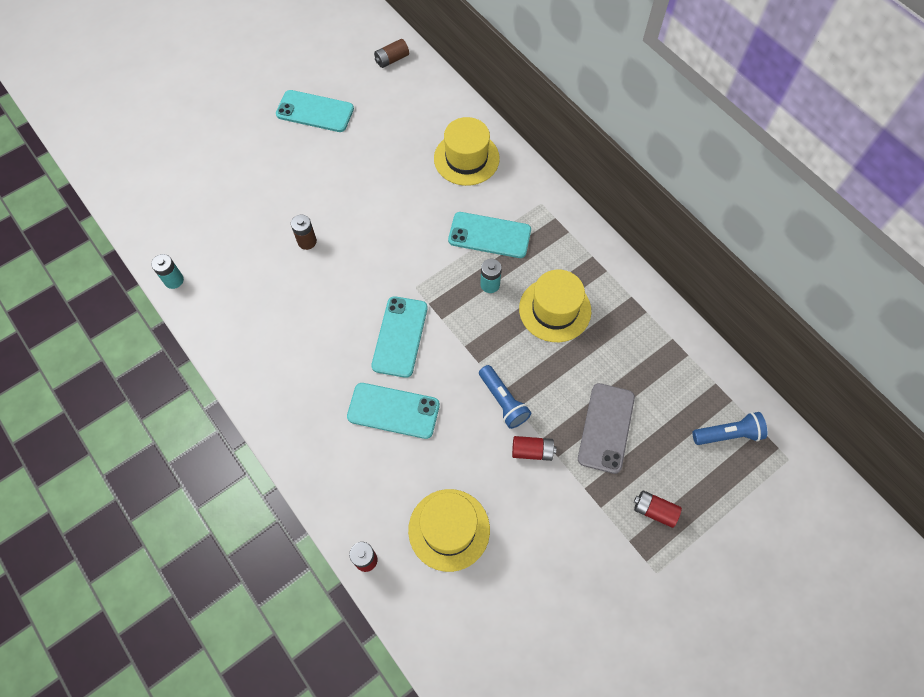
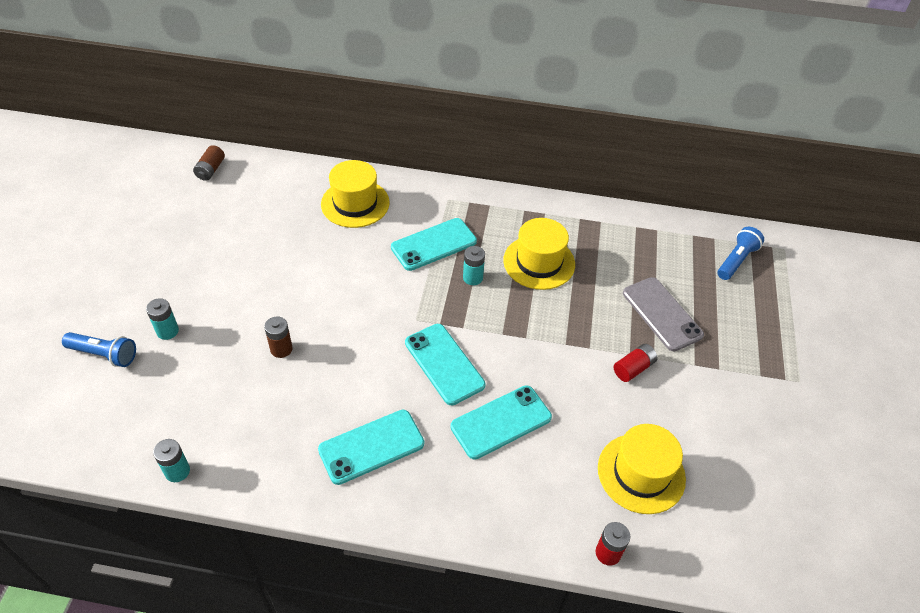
camera: 45 degrees left, 15 degrees down
(252, 175) = (167, 331): none -> turquoise battery
(315, 111) = (178, 246): turquoise phone -> turquoise phone (371, 446)
(503, 401) = (574, 350): blue flashlight -> blue flashlight (104, 354)
(654, 511) = (752, 343): red battery -> none

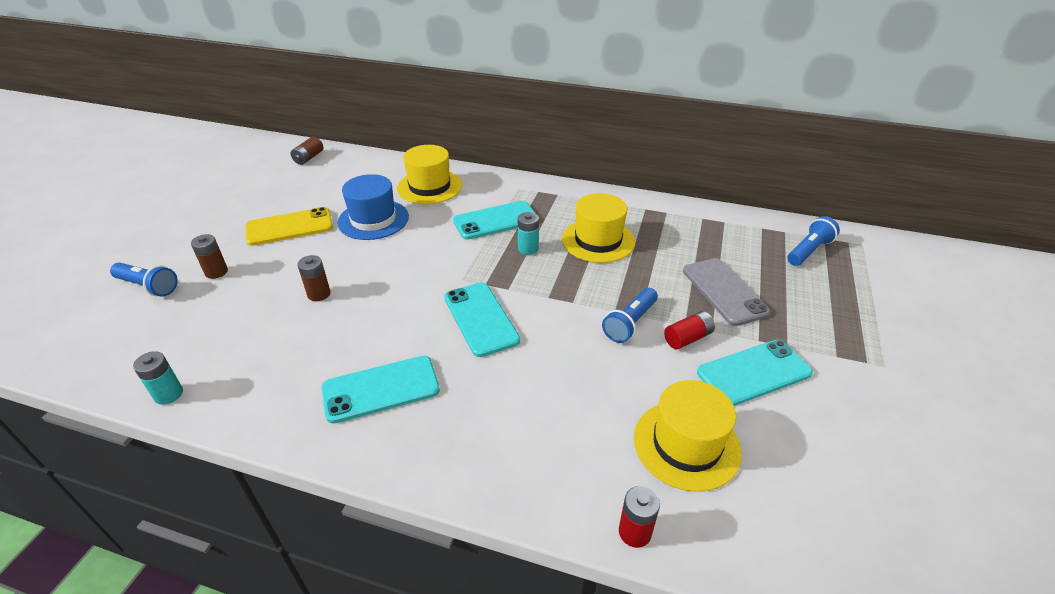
camera: 10 degrees right, 10 degrees down
(167, 331) = (216, 272): turquoise battery -> brown battery
(223, 268) = (289, 227): none -> yellow phone
(308, 252) = (373, 219): none -> blue hat
(501, 422) = (530, 377): turquoise phone -> turquoise phone (754, 373)
(581, 357) = (630, 323): none -> blue flashlight

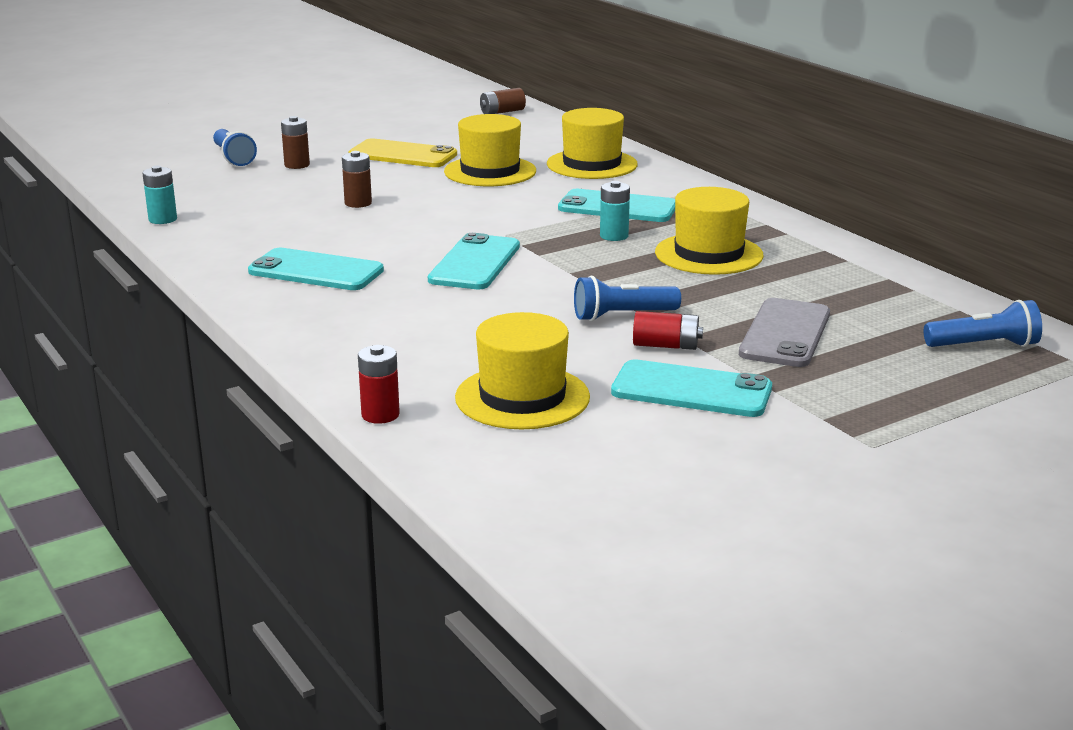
camera: 40 degrees right, 15 degrees down
(373, 219) = (490, 171): blue hat -> yellow hat

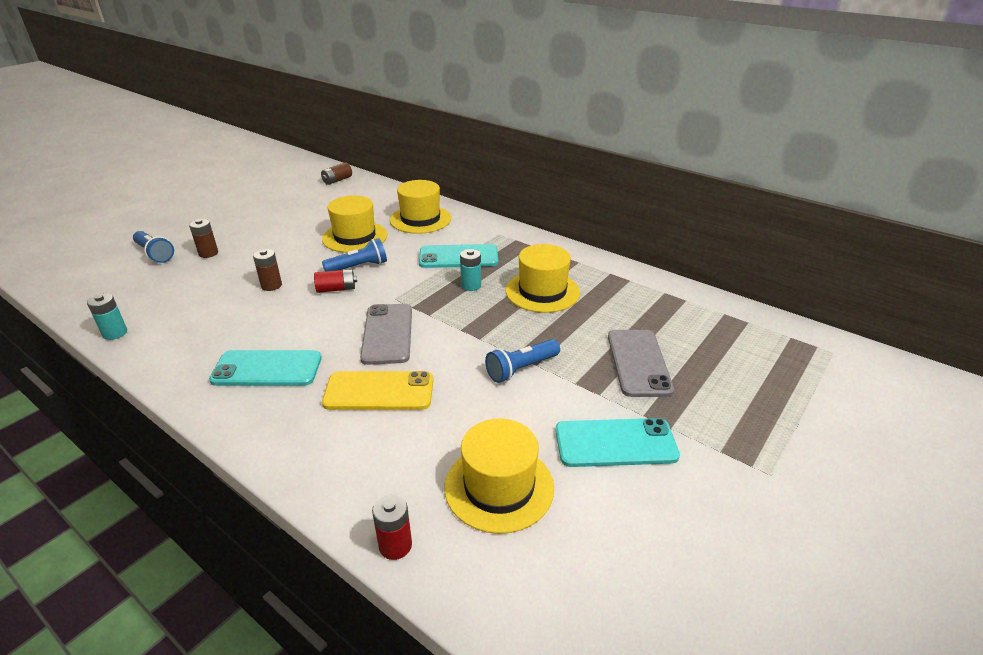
camera: 20 degrees left, 10 degrees up
(403, 155) = (285, 230): yellow phone -> yellow phone (379, 391)
(475, 263) = (387, 334): turquoise phone -> grey phone
(666, 345) = (569, 395): red battery -> red battery (336, 289)
(984, 345) = (762, 345): blue flashlight -> blue flashlight (358, 267)

